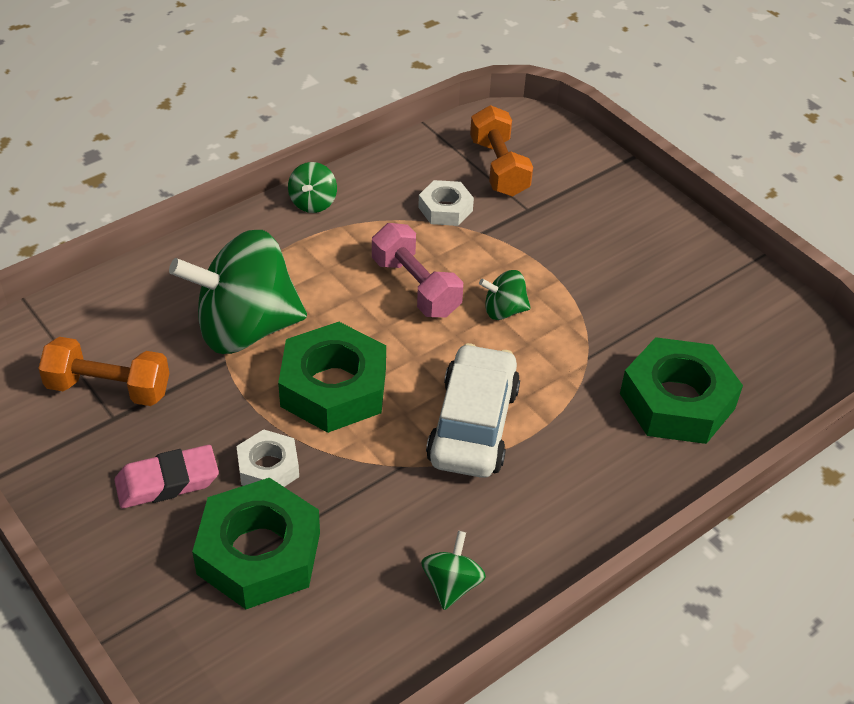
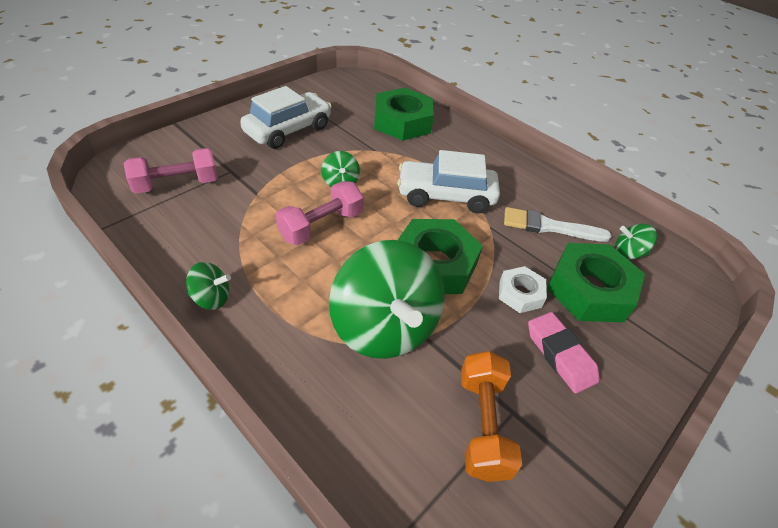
camera: 100 degrees left, 0 degrees up
(394, 544) = (549, 227): none -> white brush
(445, 209) = (227, 212): white nut -> none
(451, 585) = (563, 203): green spinning top -> green spinning top (628, 253)
(499, 168) = (177, 184): orange dumbbell -> pink dumbbell
(631, 262) = (288, 130): none -> white car

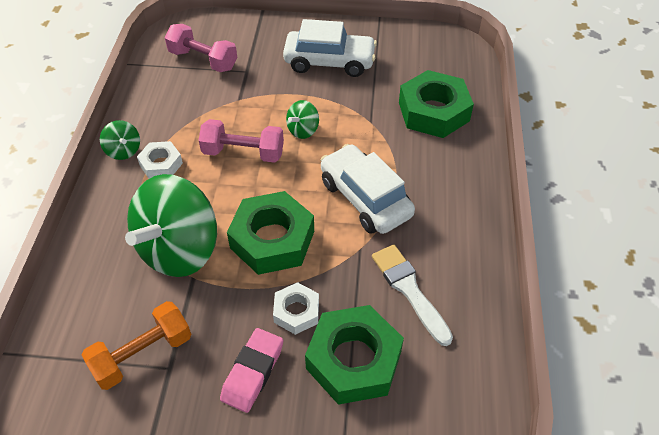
camera: 55 degrees right, 5 degrees up
(266, 282) = (161, 164): none -> white nut
(628, 253) = (443, 370): green spinning top -> none

